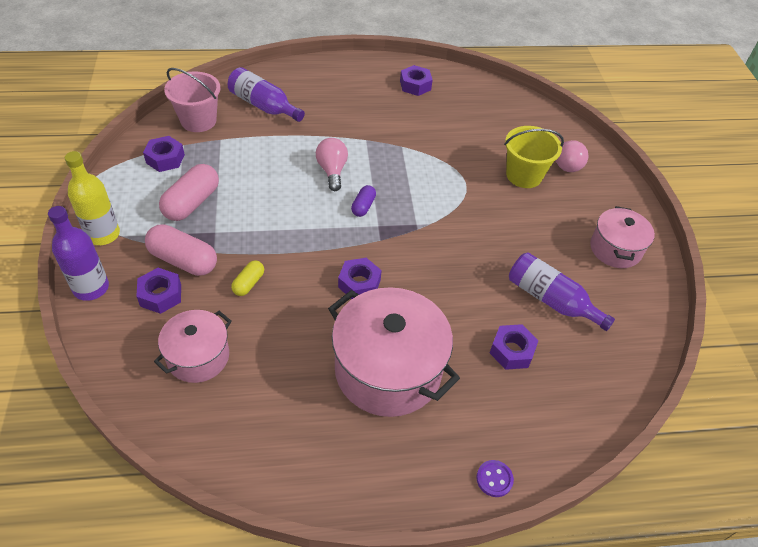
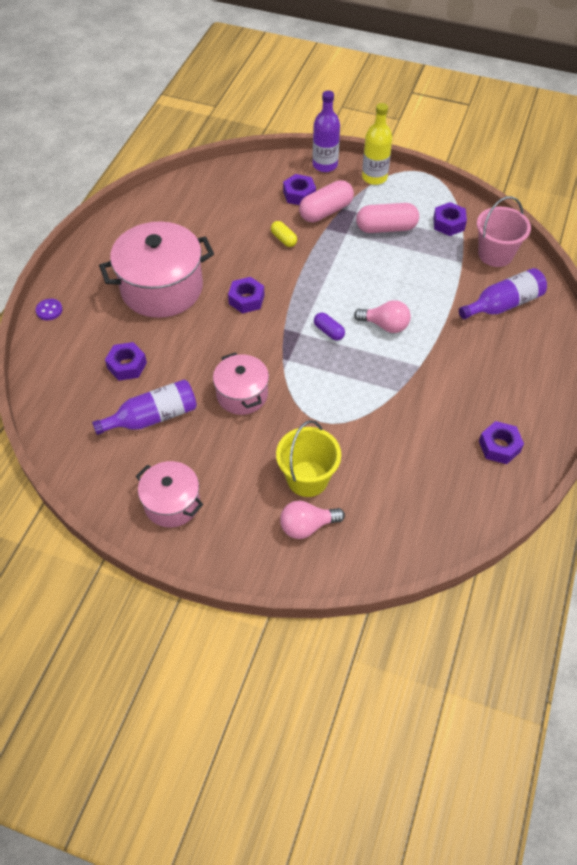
camera: 120 degrees right, 5 degrees up
(192, 203) = (386, 228): pink capsule -> pink capsule turned 60 degrees counterclockwise
(198, 357) = (236, 201): pink pot -> pink pot (242, 394)

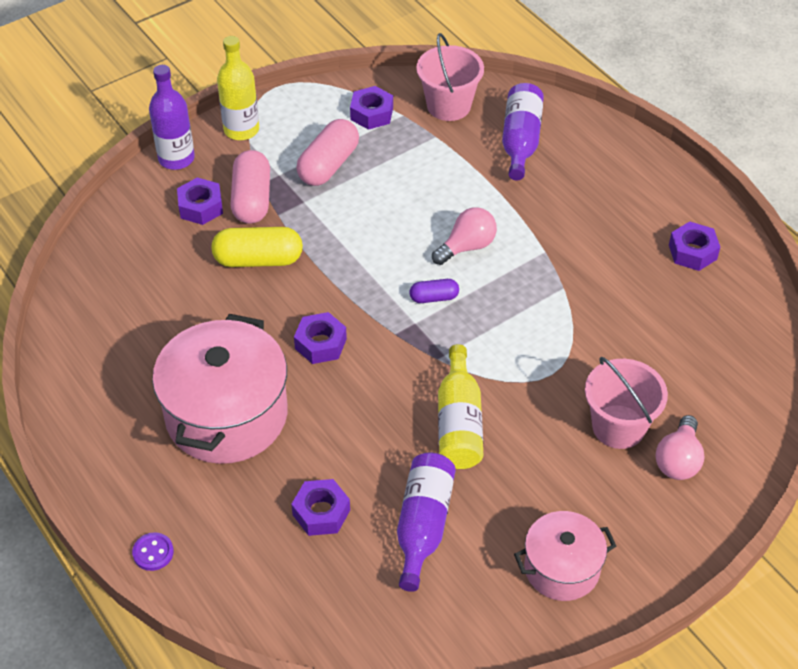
camera: 55 degrees left, 5 degrees down
(242, 394) = (459, 423): pink pot -> yellow bottle
(283, 239) = (258, 260): yellow capsule -> yellow capsule, size x1.85
(307, 478) = (618, 426): yellow bucket -> pink bucket

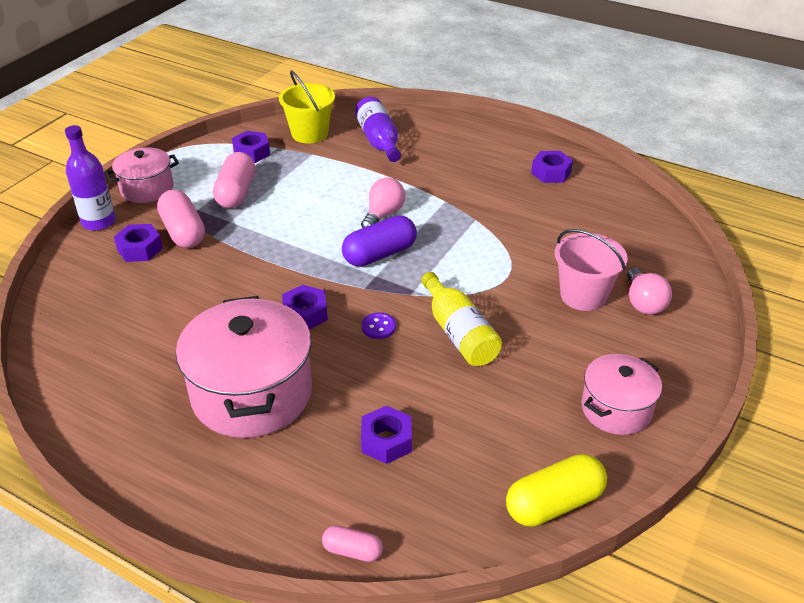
camera: 25 degrees left, 10 degrees down
(153, 552) = (245, 534): purple button -> purple button (378, 327)
(233, 605) = (352, 551): none -> pink capsule
(241, 130) = (147, 189): yellow bottle -> pink pot
(258, 260) = (213, 271): yellow capsule -> yellow capsule (554, 503)
(423, 525) = (481, 418): purple bottle -> none
(434, 297) = (379, 254): purple capsule -> purple capsule, size x1.85
(448, 106) = (309, 134): pink bucket -> yellow bucket

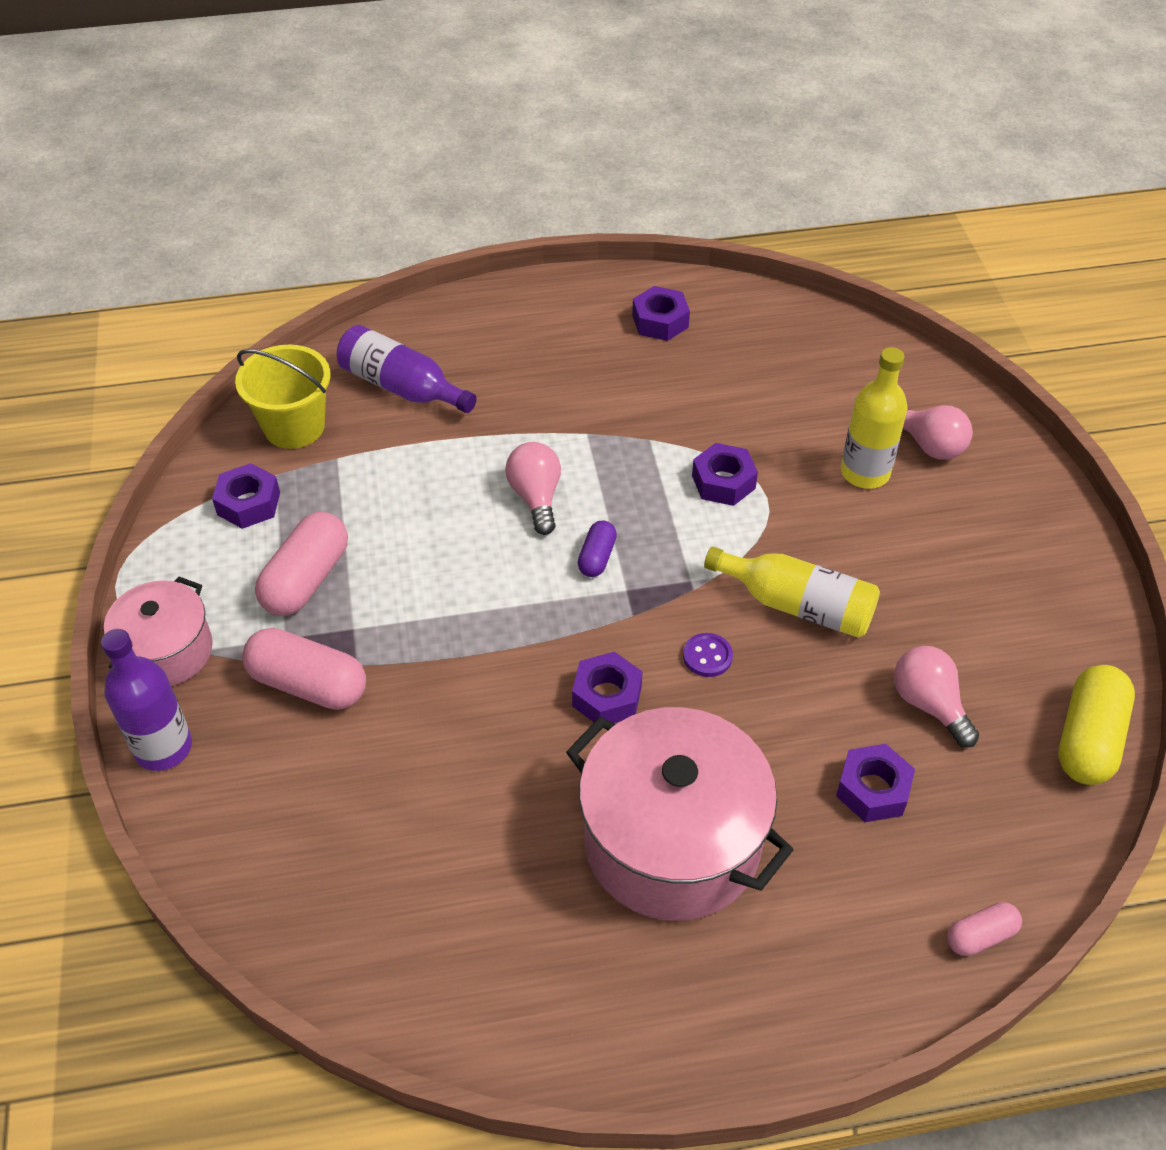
camera: 40 degrees left, 10 degrees up
(140, 249) = (280, 749): purple nut -> purple nut (723, 482)
(236, 193) = (306, 579): pink capsule -> pink capsule turned 60 degrees clockwise
(379, 254) = (597, 557): purple capsule -> purple capsule, size x0.54
(474, 423) = (929, 704): none -> pink light bulb
(583, 295) = (865, 472): pink bucket -> yellow bottle
(616, 409) = (1032, 592): pink pot -> none

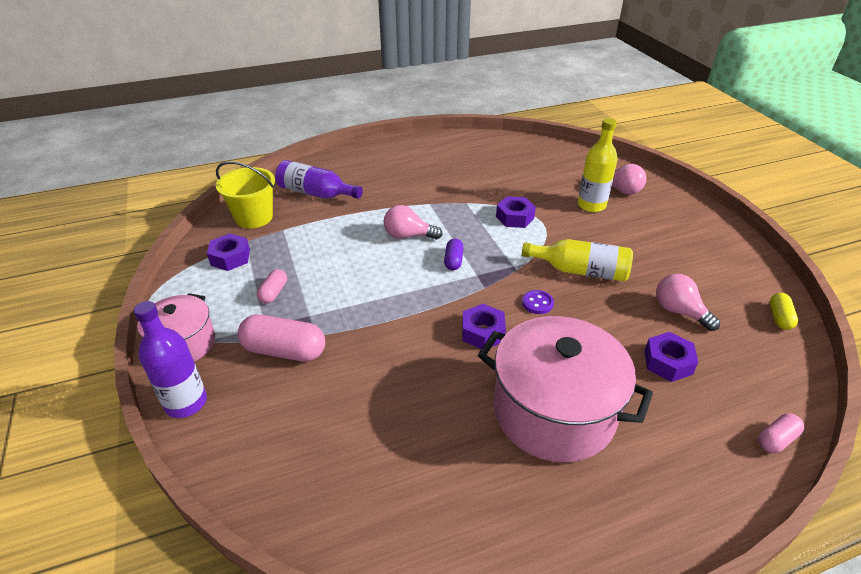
camera: 10 degrees left, 10 degrees down
(306, 579) = (273, 293): pink capsule -> pink capsule, size x0.54
(536, 497) = (408, 236): pink light bulb -> pink light bulb turned 60 degrees counterclockwise
(660, 321) = (454, 152): purple nut -> none
(1088, 739) = (779, 317): yellow capsule -> yellow capsule, size x0.54

